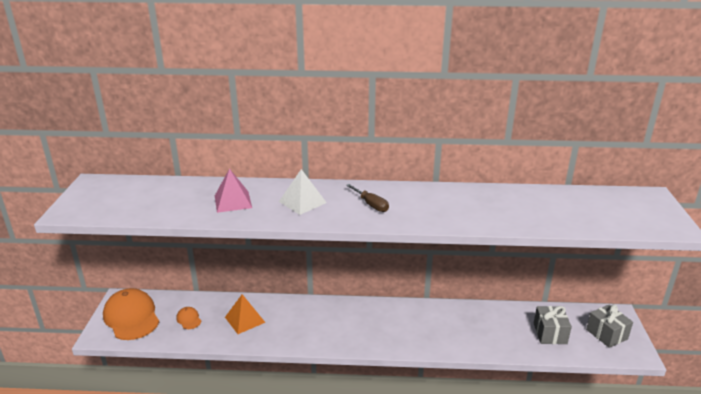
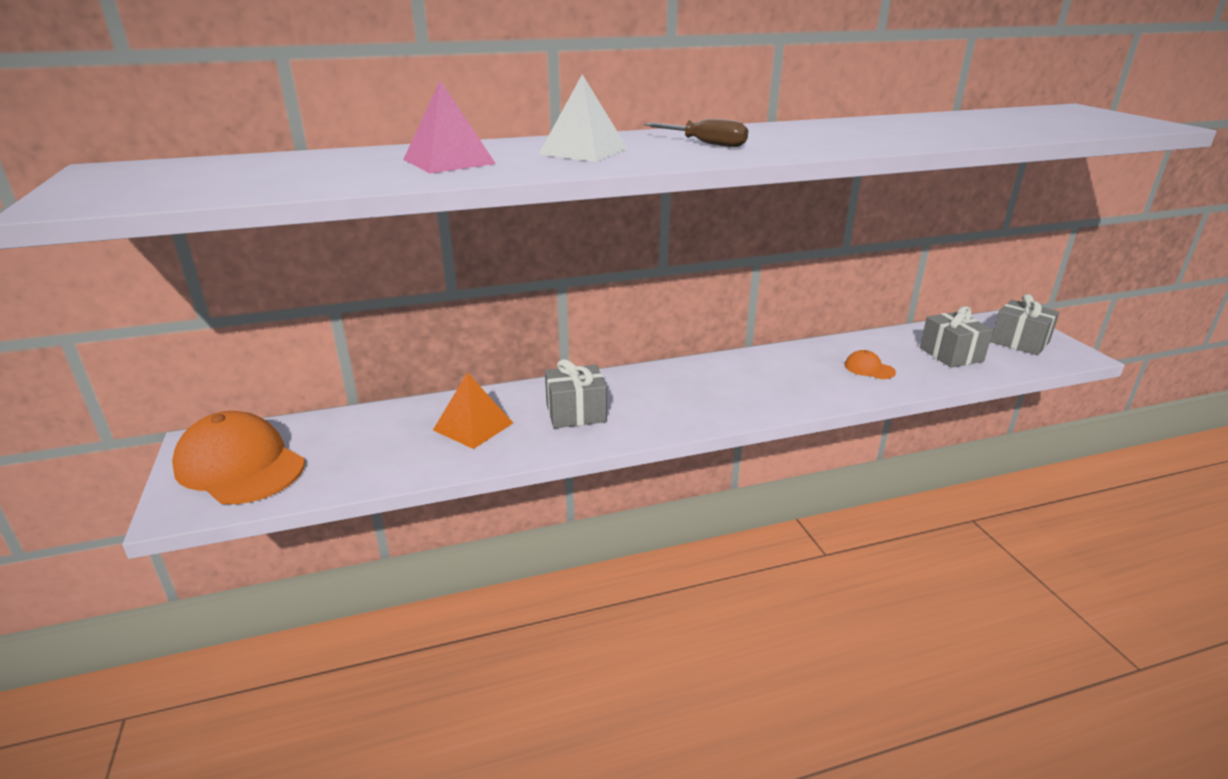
camera: 20 degrees left, 0 degrees up
(189, 319) = (364, 446): orange cap -> orange cap (869, 368)
(300, 323) = (576, 413): none -> grey gift

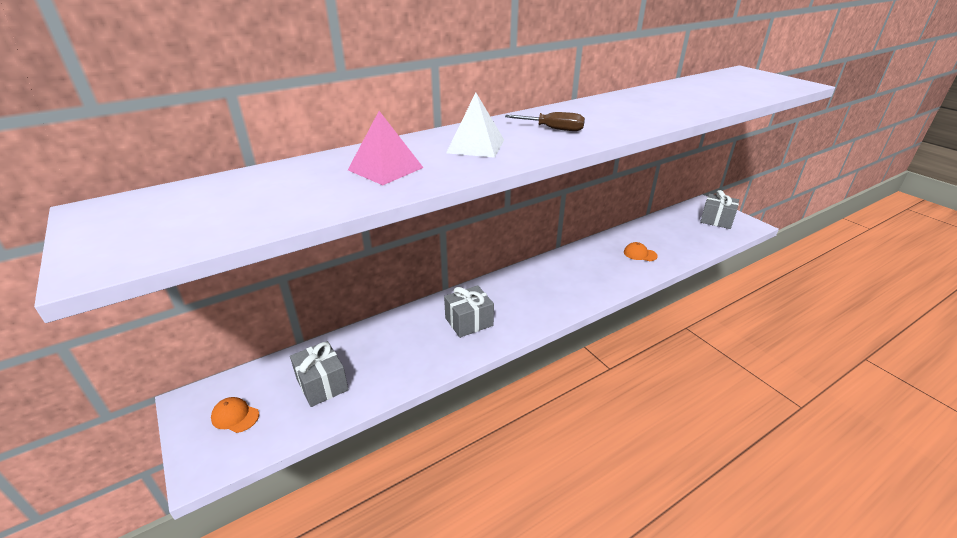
camera: 15 degrees left, 5 degrees up
(240, 465) = (235, 416): orange cap -> orange cap, size x0.44
(473, 426) = (401, 346): orange pyramid -> none
(951, 354) = (682, 235): grey gift -> grey gift (322, 384)

